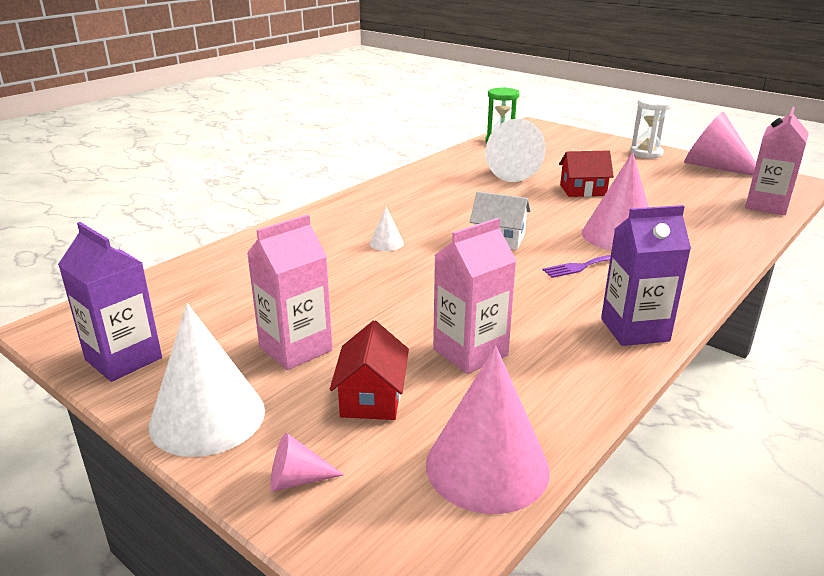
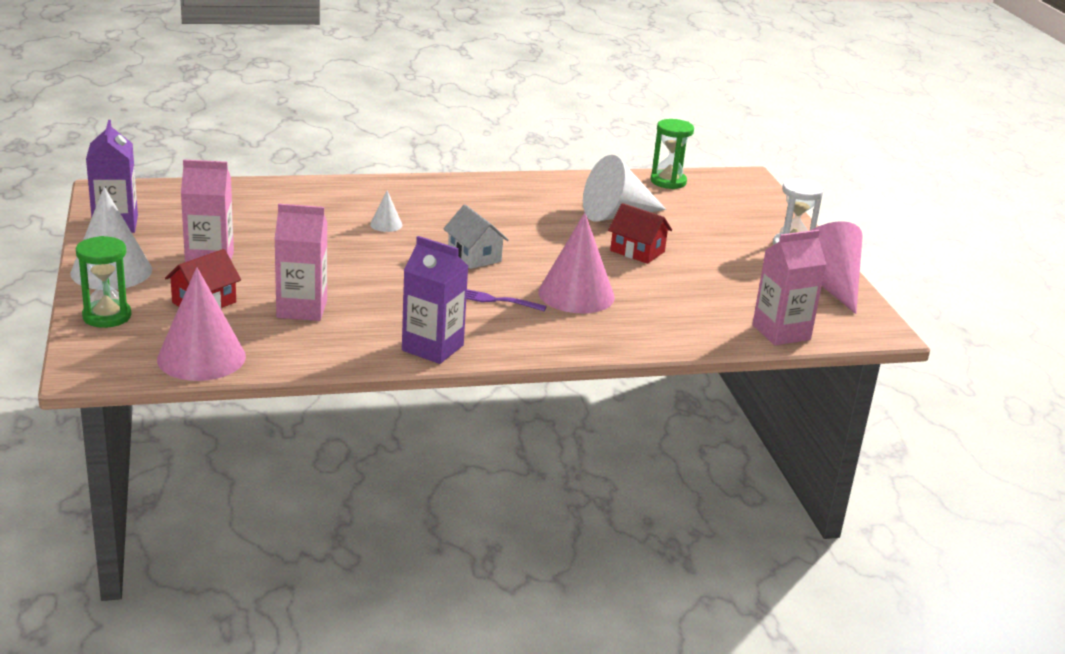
camera: 35 degrees right, 0 degrees up
(297, 480) = (107, 316): pink cone -> green hourglass

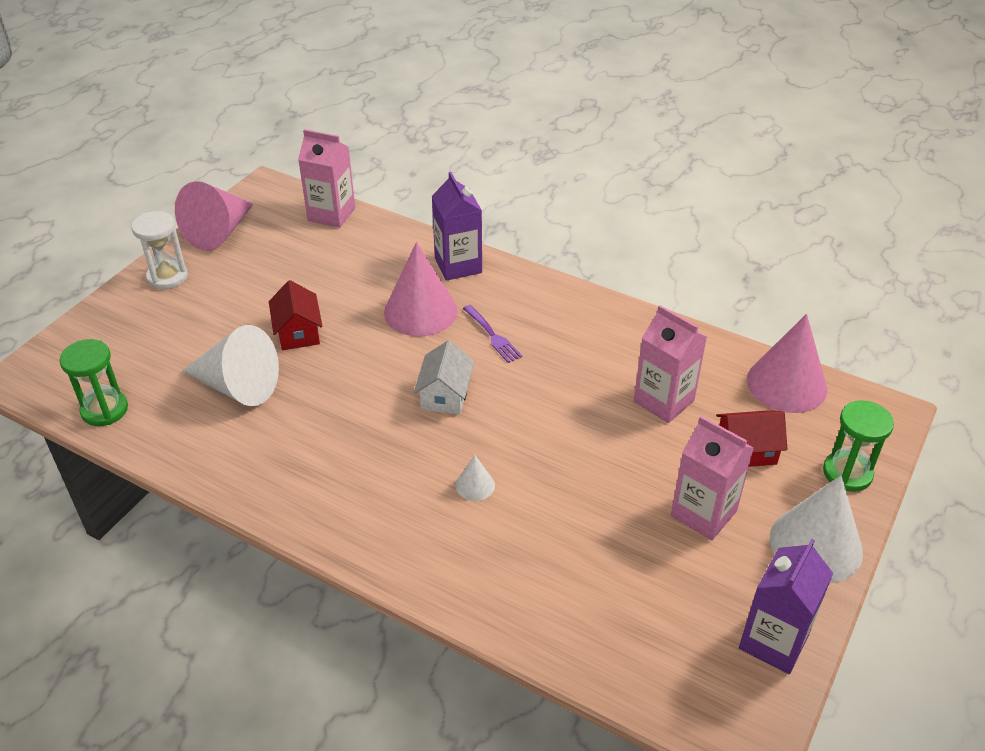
camera: 135 degrees left, 15 degrees up
(432, 348) = (596, 312): purple carton -> purple carton (458, 265)

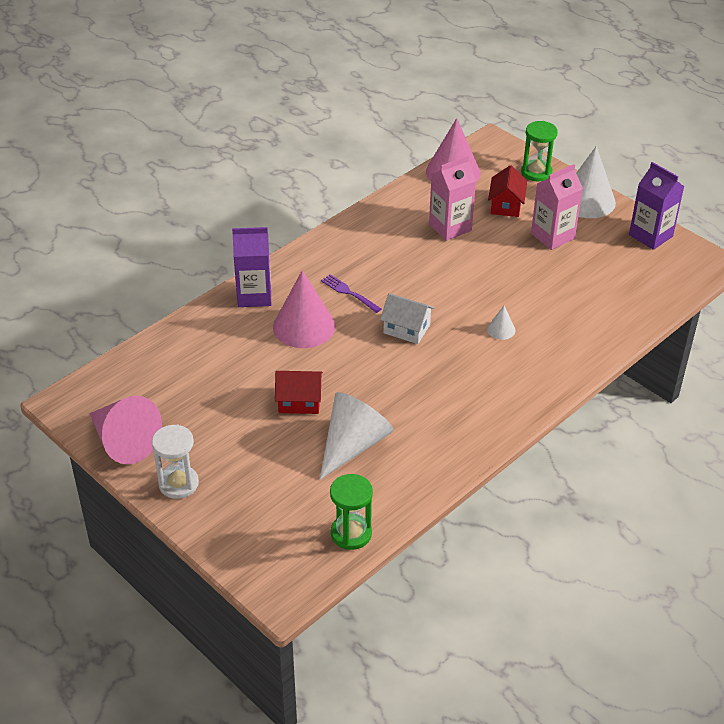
camera: 75 degrees left, 0 degrees up
(331, 214) = (138, 361): pink carton -> none
(492, 335) = (349, 293): purple fork -> purple fork turned 120 degrees counterclockwise

